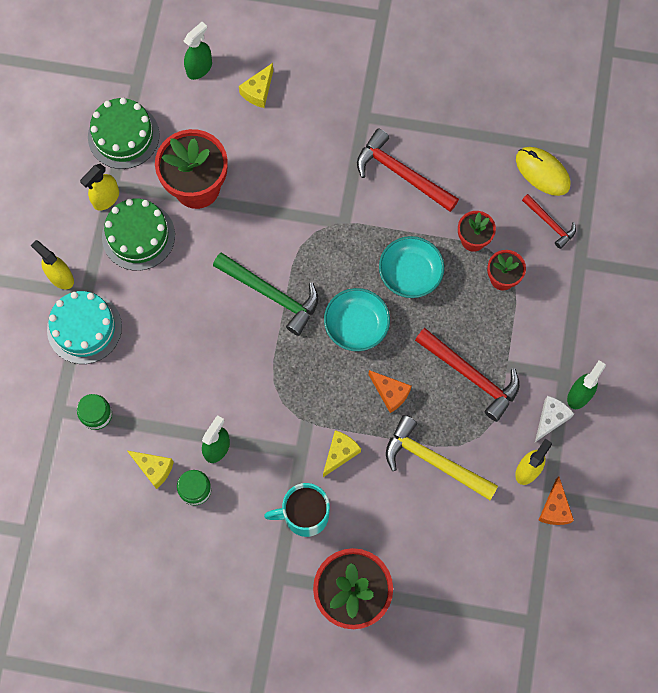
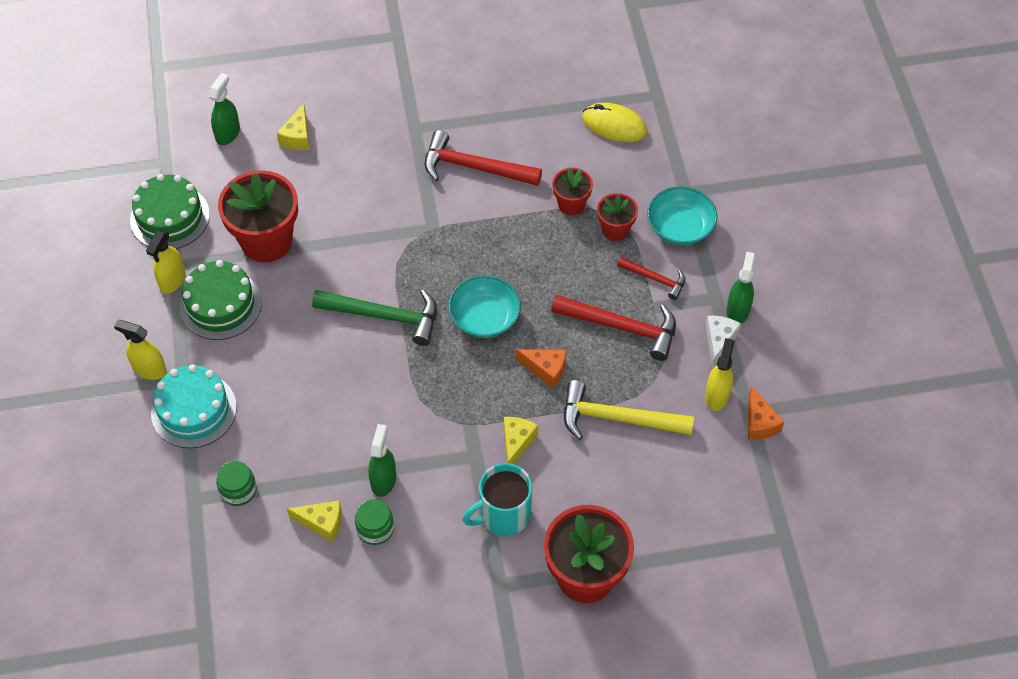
camera: 20 degrees left, 15 degrees down
(410, 273) = (520, 253): turquoise bowl -> turquoise bowl (680, 227)
(550, 223) = (641, 167): red hammer -> red hammer (655, 279)

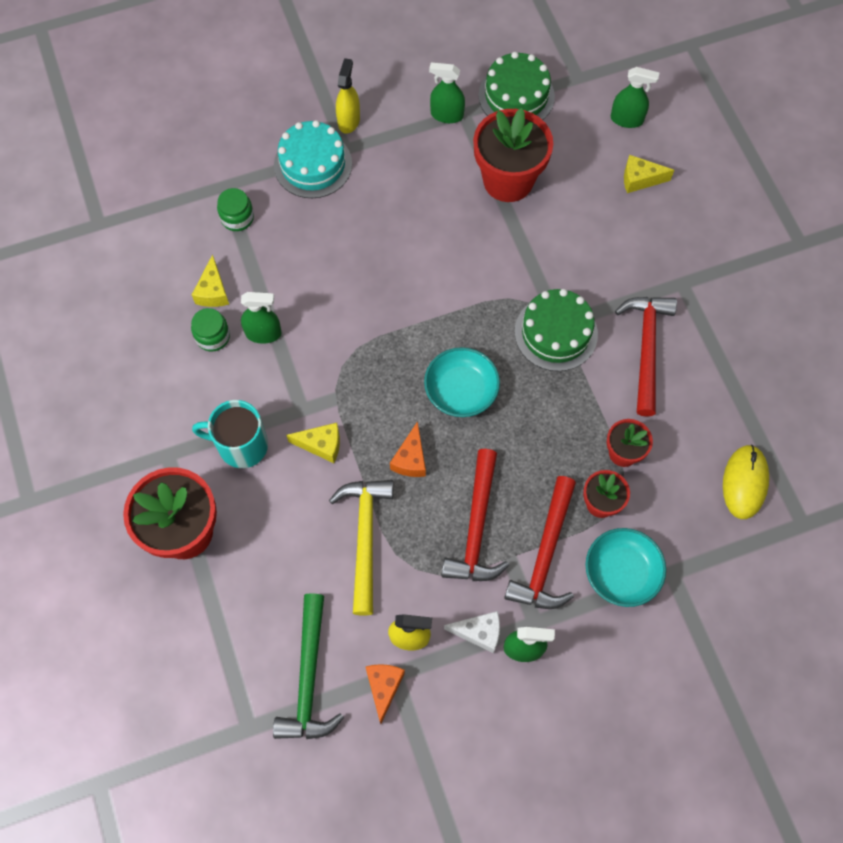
camera: 80 degrees right, 10 degrees up
(172, 280) = (446, 115): yellow spray bottle -> green spray bottle
(220, 305) = (428, 159): green cake -> green cake (556, 333)
(384, 316) = (443, 299): green hammer -> green hammer (308, 678)
(503, 515) = (241, 445): turquoise mug -> turquoise mug turned 45 degrees counterclockwise
(655, 279) = (545, 554): red hammer -> red hammer, size x1.76
(759, 423) = (384, 687): orange cheese -> orange cheese turned 120 degrees clockwise

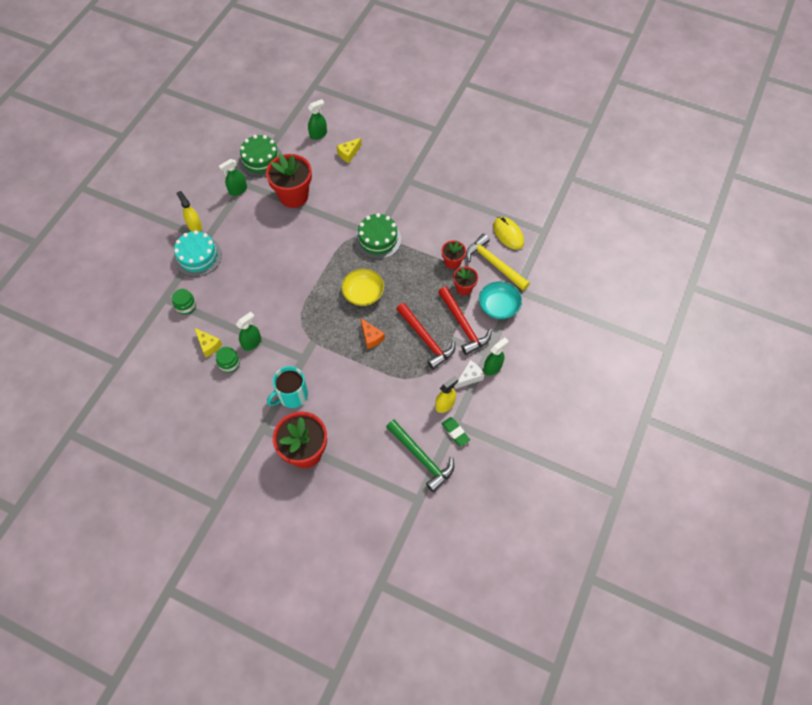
camera: 45 degrees left, 5 degrees down
(321, 445) = (327, 365): yellow cheese -> none
(365, 537) = (385, 384): yellow hammer -> yellow hammer (494, 264)
(384, 687) = (455, 432): orange cheese -> green eraser
(461, 390) = (363, 293): turquoise bowl -> yellow bowl
(646, 348) = (420, 216): red hammer -> none

